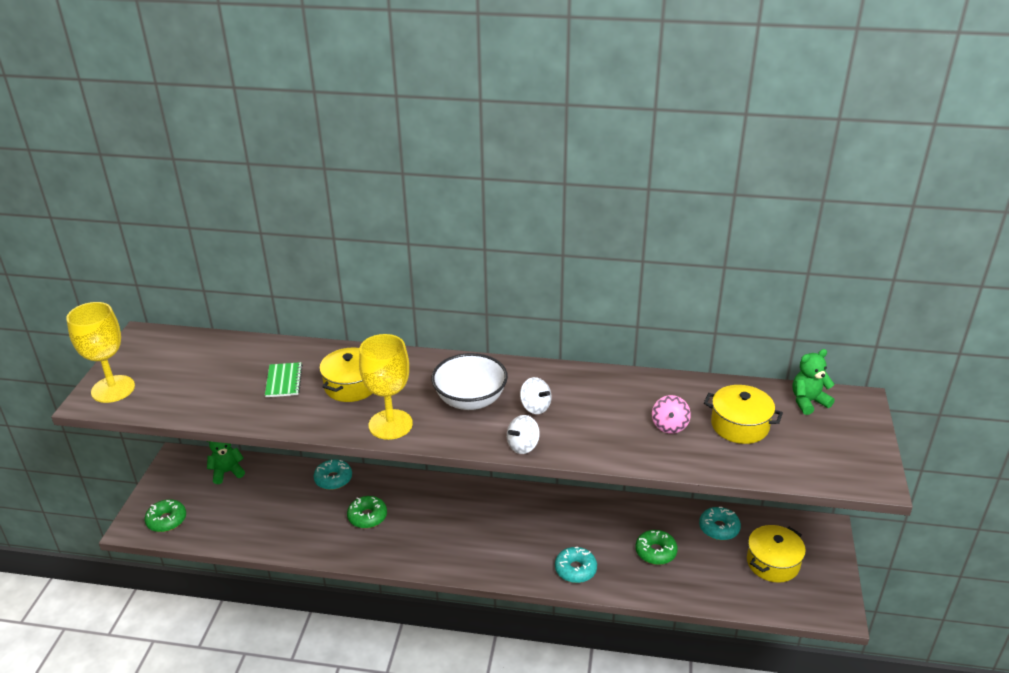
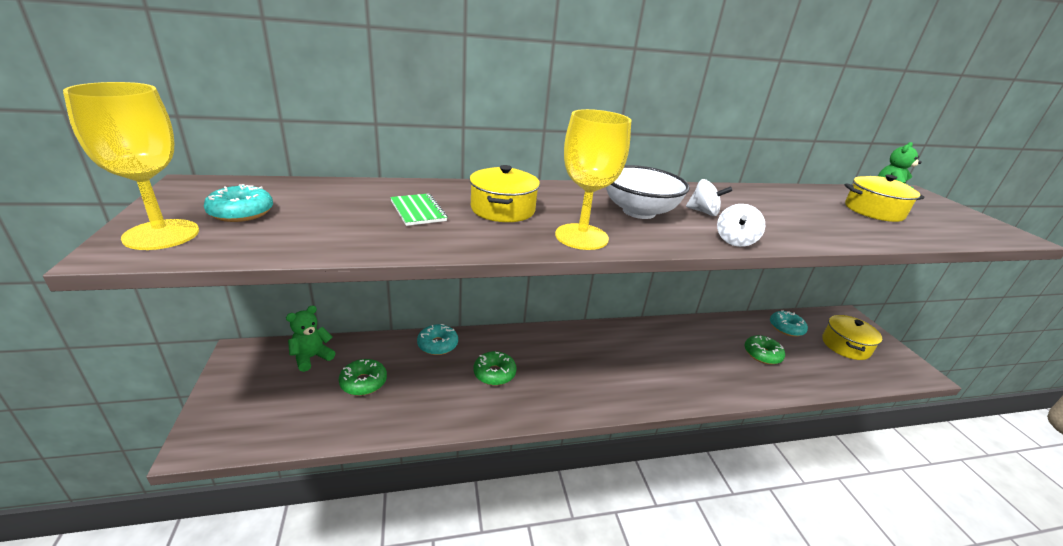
camera: 25 degrees left, 5 degrees down
(166, 520) = (248, 424): green donut -> green donut (363, 382)
(575, 569) = (717, 382): turquoise donut -> turquoise donut (241, 212)
(669, 426) = (827, 215): pink spinning top -> none

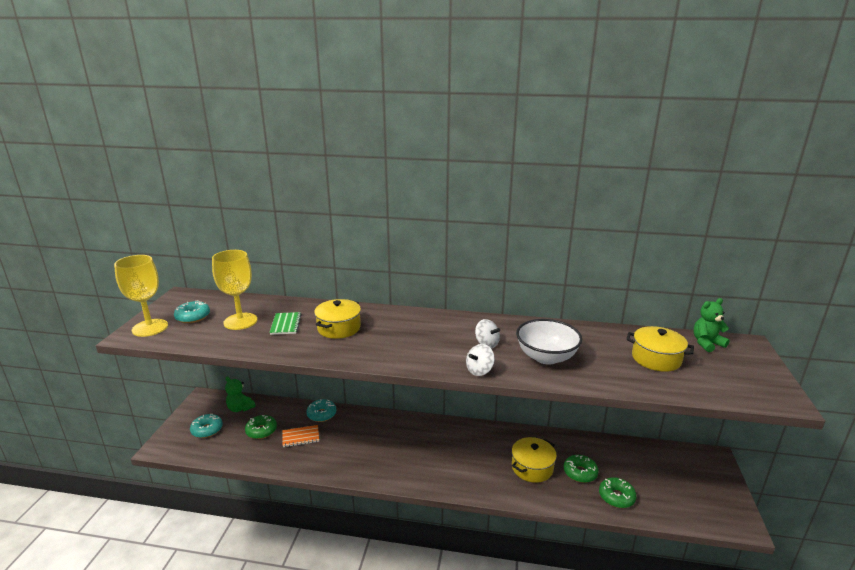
camera: 25 degrees right, 5 degrees down
(312, 357) = (240, 408): green teddy bear -> green teddy bear turned 120 degrees counterclockwise
(427, 379) = (300, 437): none -> orange notebook
(494, 373) = (347, 442): green donut -> green donut (616, 497)
(581, 237) = (369, 354): yellow goblet -> yellow goblet (240, 321)
(638, 212) = (434, 339): white bowl -> white bowl (546, 357)
(786, 328) = (628, 455): turquoise donut -> turquoise donut (207, 430)
(845, 346) = (677, 483): yellow pot -> yellow pot (532, 467)

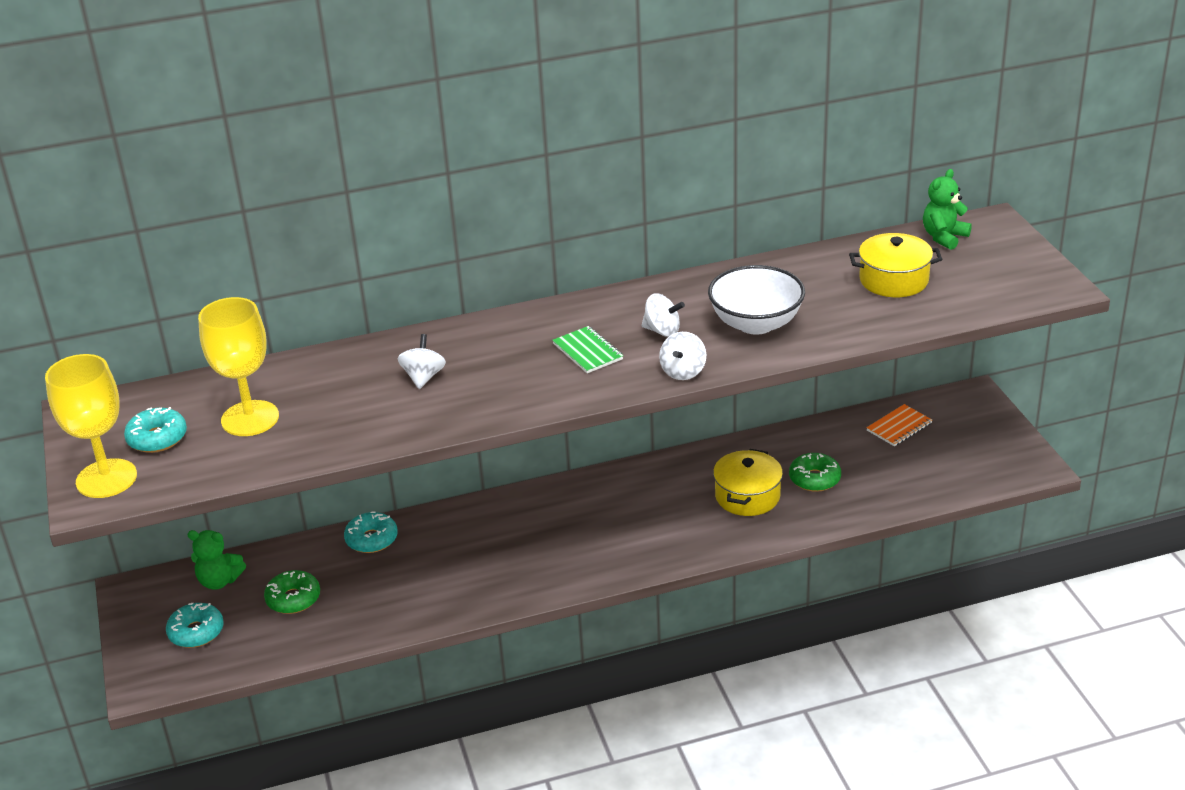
camera: 25 degrees left, 10 degrees up
(286, 324) = (332, 399): green notebook -> green notebook (587, 351)
(300, 437) = (369, 583): orange notebook -> orange notebook (899, 427)
(339, 328) = (423, 377): yellow pot -> white spinning top
(616, 497) = (876, 491): green donut -> none

